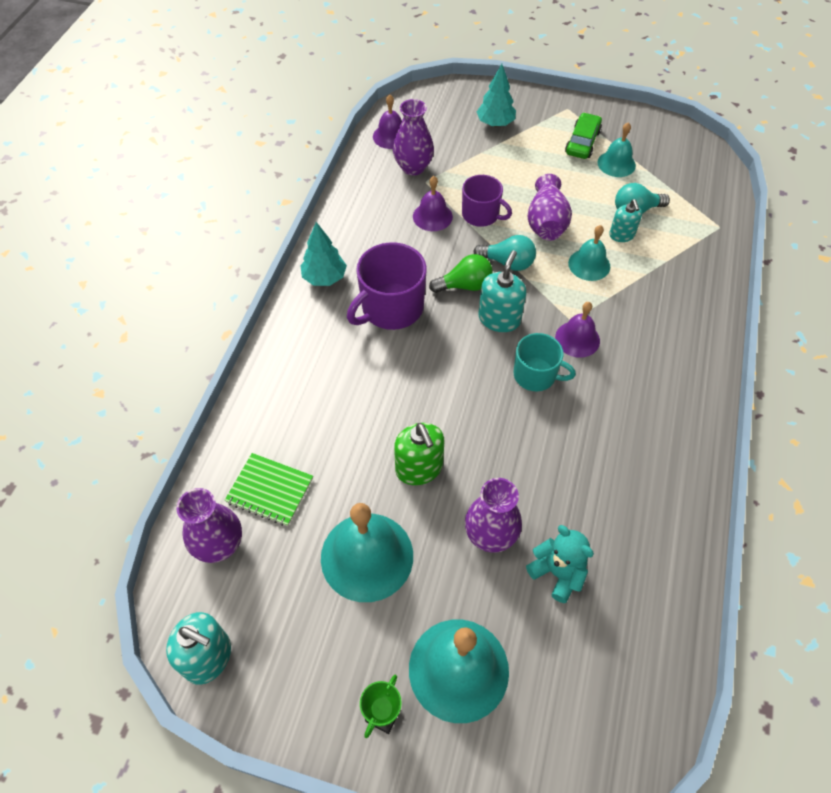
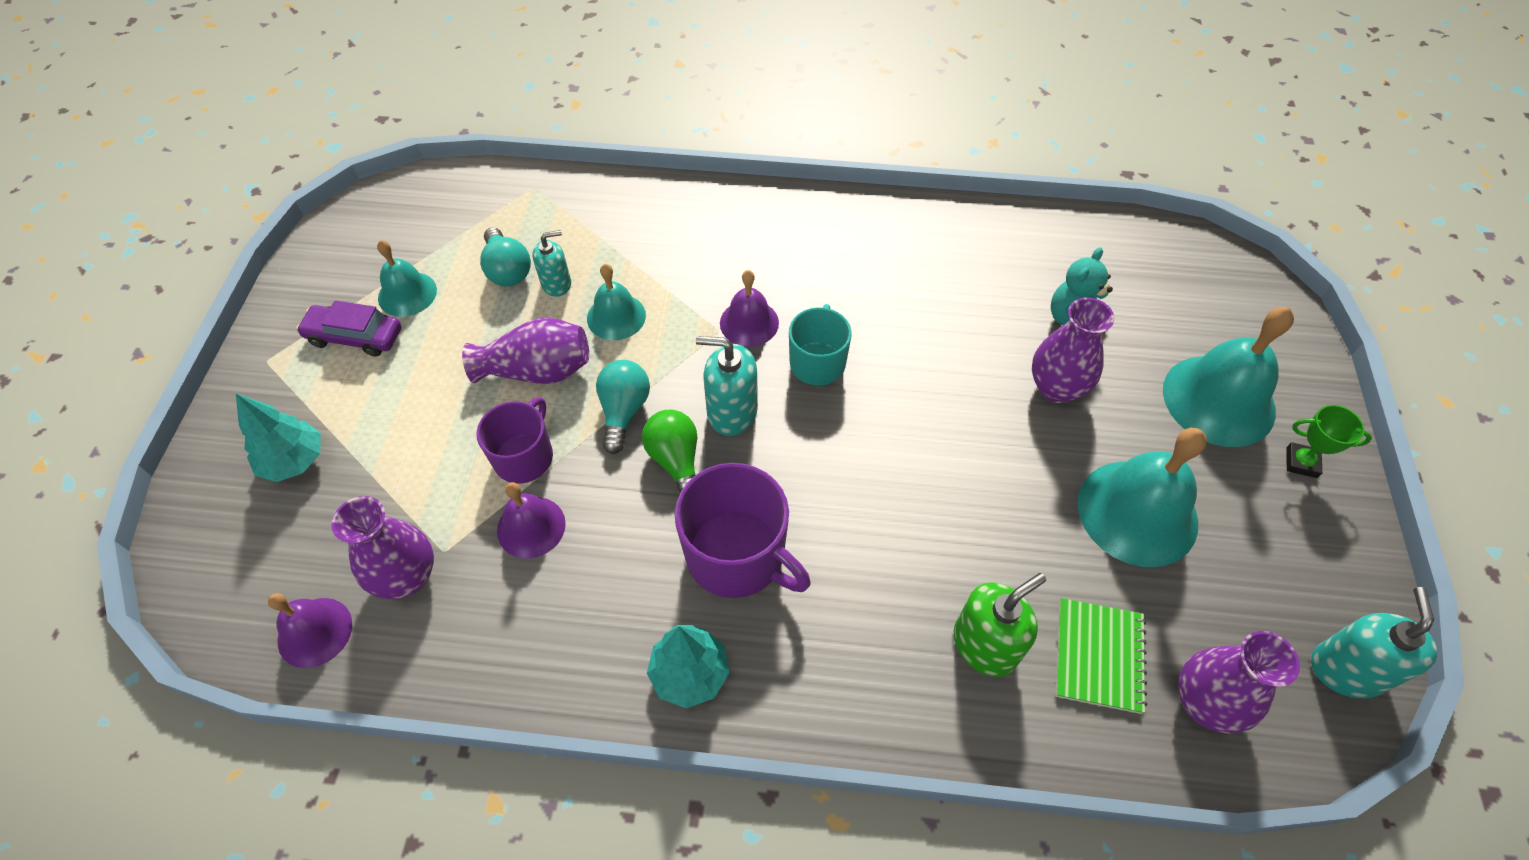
camera: 100 degrees left, 0 degrees up
(419, 468) = (997, 474): green soap dispenser -> green soap dispenser (985, 645)
(582, 142) = (355, 337): green car -> purple car

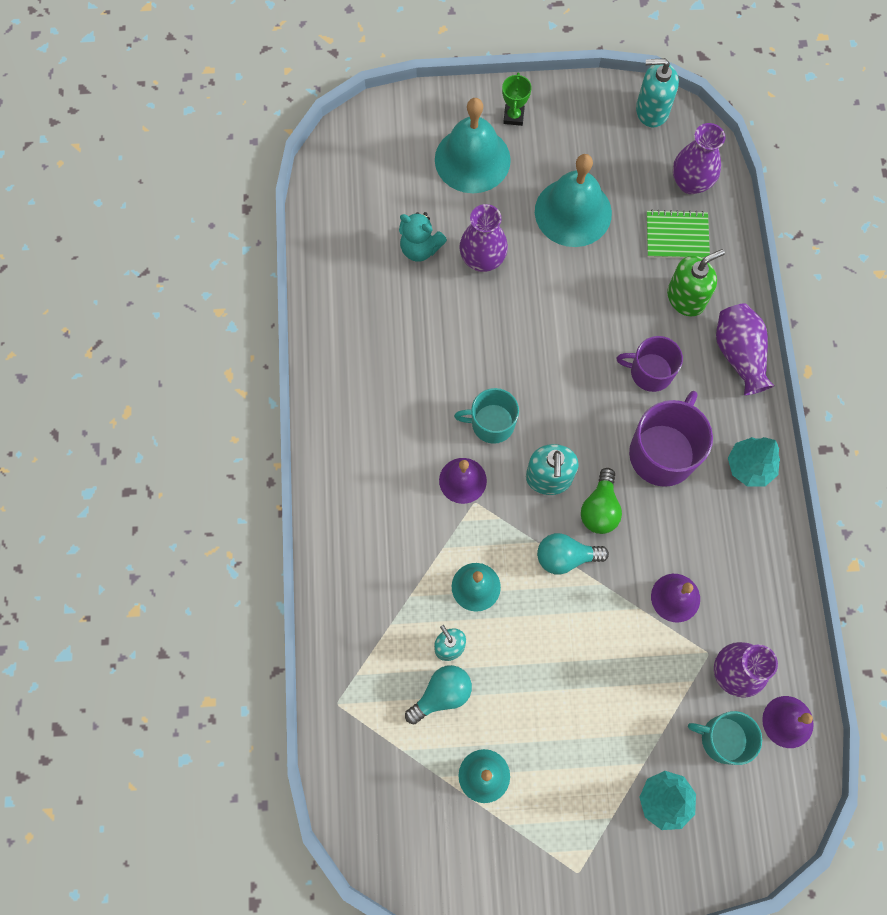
camera: 100 degrees left, 15 degrees up
(332, 543) = (723, 739): none -> turquoise mug
(355, 337) = (538, 803): purple car -> none
(524, 457) = (621, 620): purple mug -> purple mug (650, 372)
(537, 371) = (542, 635): purple vase -> purple vase (739, 354)
(676, 461) = (600, 509): green light bulb -> green light bulb turned 45 degrees counterclockwise
(985, 645) = (686, 298): green soap dispenser -> green soap dispenser turned 105 degrees clockwise

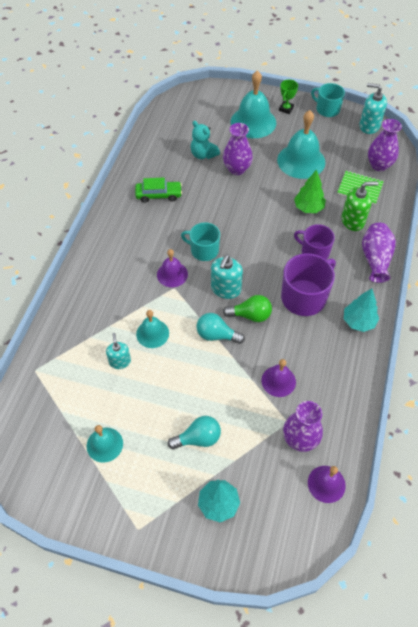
camera: 20 degrees right, 15 degrees down
(383, 347) = (158, 195): none -> green car
(442, 695) = (101, 387): turquoise light bulb -> turquoise light bulb (198, 438)
(600, 509) = (250, 315): green light bulb -> green light bulb turned 120 degrees counterclockwise
(615, 296) = (308, 208): none -> green tree
(723, 739) = (275, 479): turquoise mug -> turquoise mug (327, 109)

